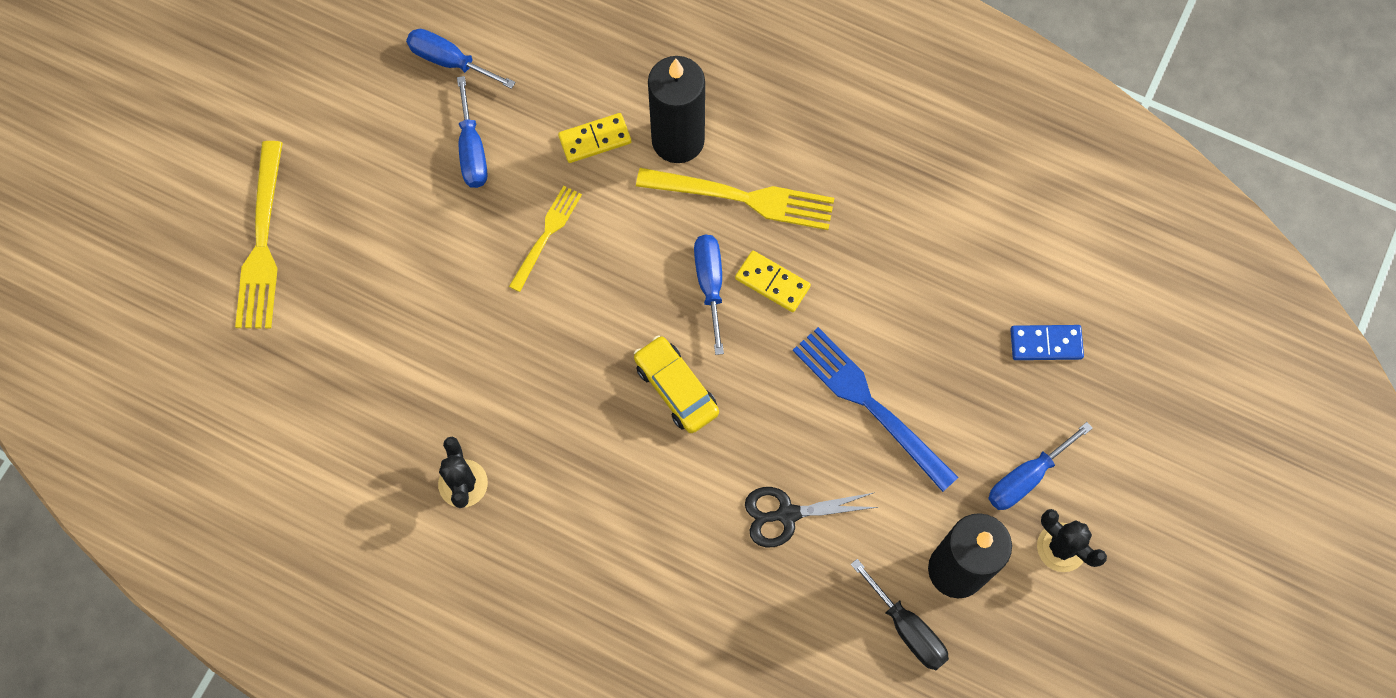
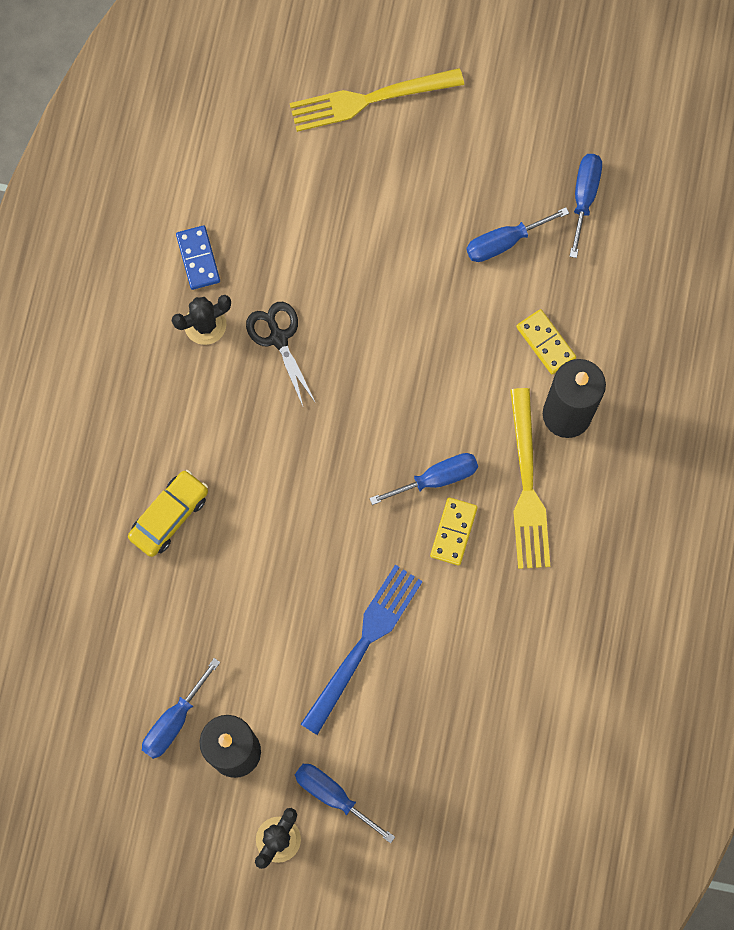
camera: 75 degrees right, 5 degrees up
(547, 234) = (444, 327): yellow fork -> none
(676, 388) = (333, 475): yellow car -> yellow car (169, 516)
(787, 514) = (247, 596): black scissors -> black scissors (278, 338)
(907, 628) = (174, 721): black screwdriver -> blue screwdriver
(1046, 343) = (463, 788): blue domino -> blue domino (198, 258)

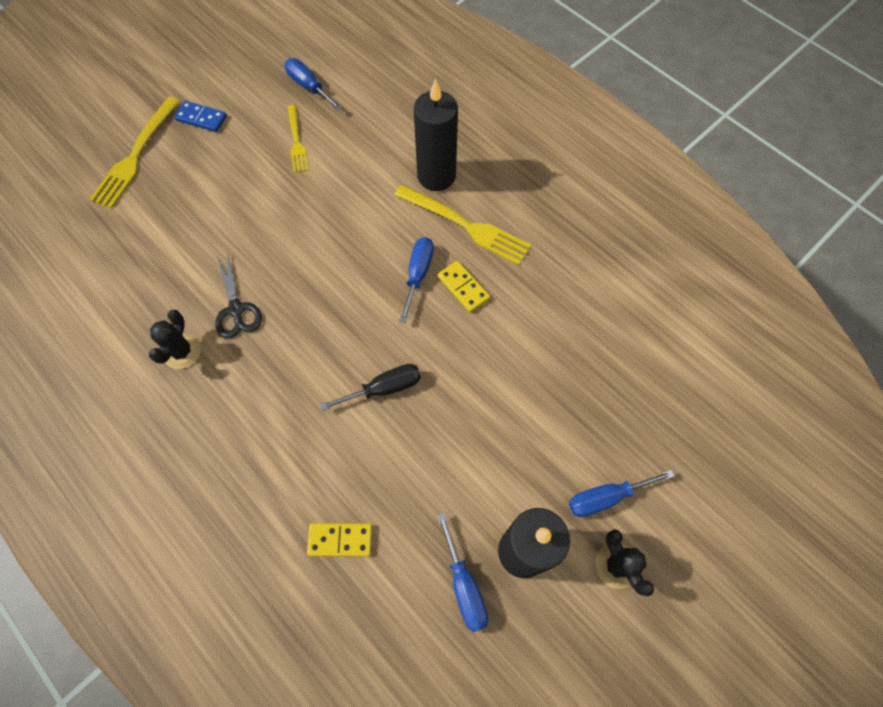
camera: 55 degrees left, 10 degrees down
(169, 516) = (298, 475): yellow car -> none
(198, 258) = (132, 324): blue domino -> blue domino (201, 118)
(278, 338) = (236, 309): black scissors -> black scissors turned 120 degrees counterclockwise
(298, 531) = (384, 388): none -> black screwdriver
(364, 642) = (501, 396): blue fork -> none
(504, 242) = (297, 142): blue screwdriver -> yellow fork
(545, 343) = (380, 159): yellow domino -> yellow domino (340, 540)

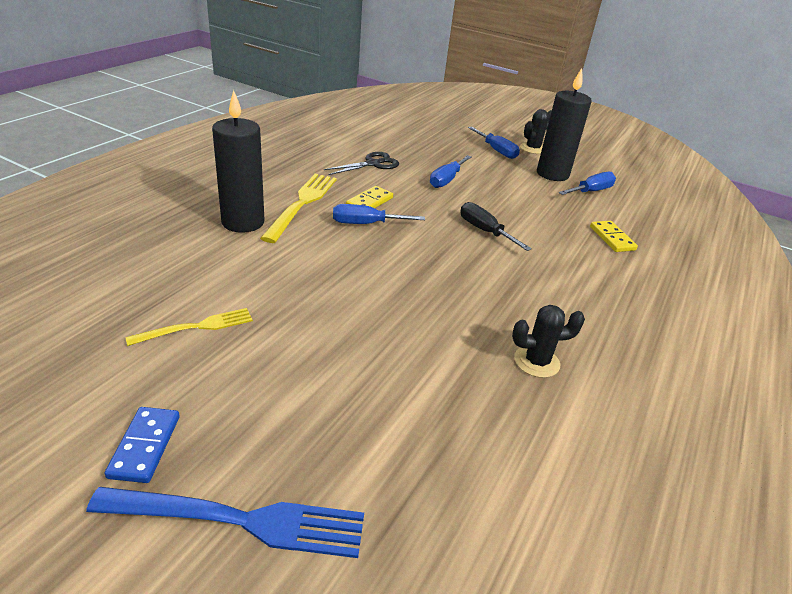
camera: 110 degrees left, 30 degrees down
(135, 156) = (242, 520): yellow fork -> blue fork
(236, 309) = (463, 330): black scissors -> black scissors (373, 164)
(309, 87) = (84, 333): blue screwdriver -> blue screwdriver (446, 180)

